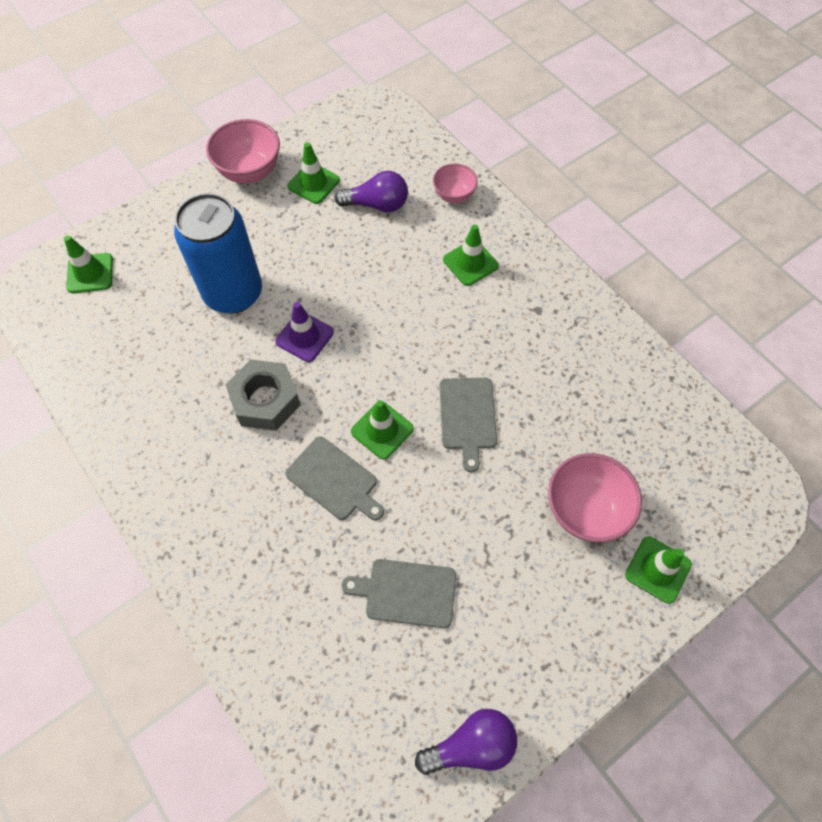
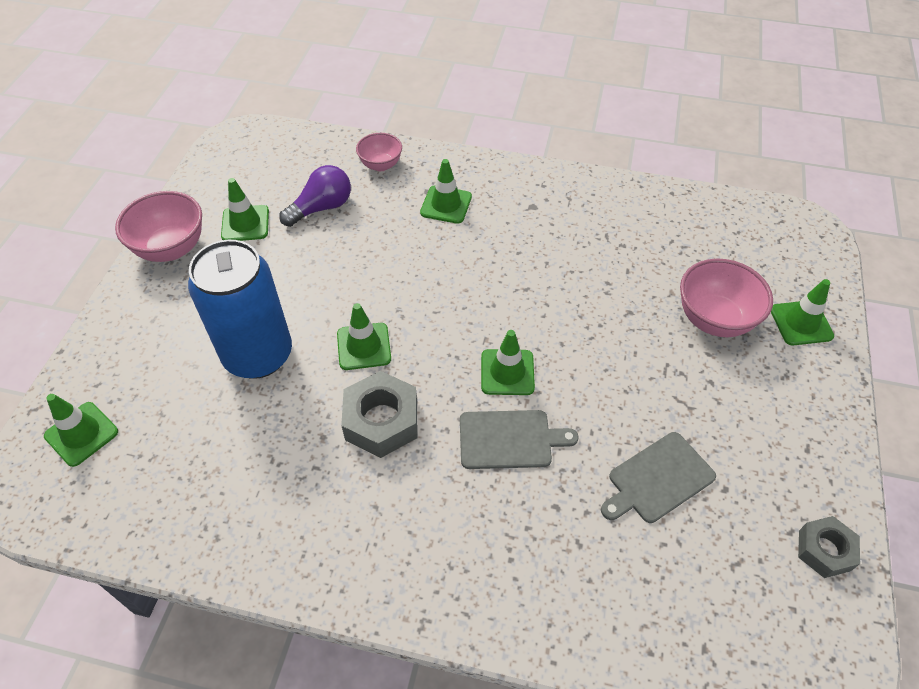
camera: 40 degrees left, 10 degrees down
(304, 337) = (364, 346): purple traffic cone -> green traffic cone
(467, 417) = (562, 315): grey cutting board -> none
(471, 745) = (824, 550): purple light bulb -> grey nut

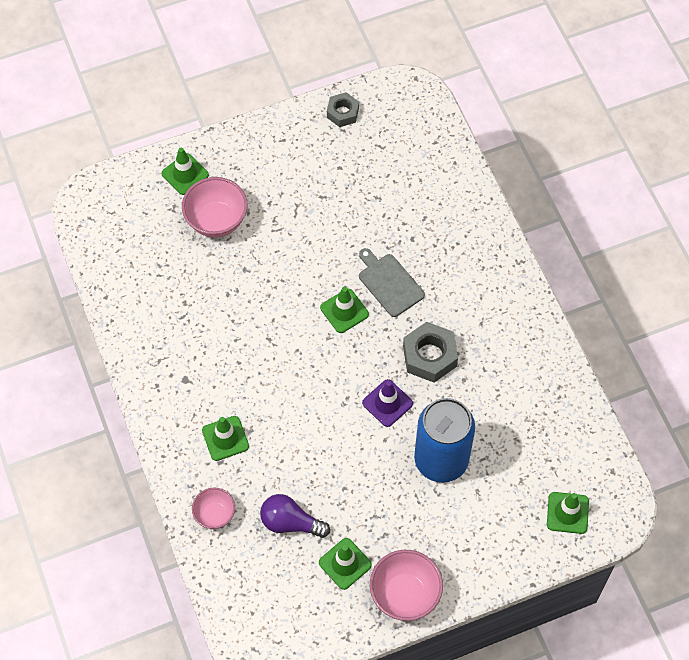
camera: 125 degrees left, 10 degrees up
(364, 346) = (387, 403): green traffic cone -> purple traffic cone
(658, 479) = (358, 200): grey cutting board -> none

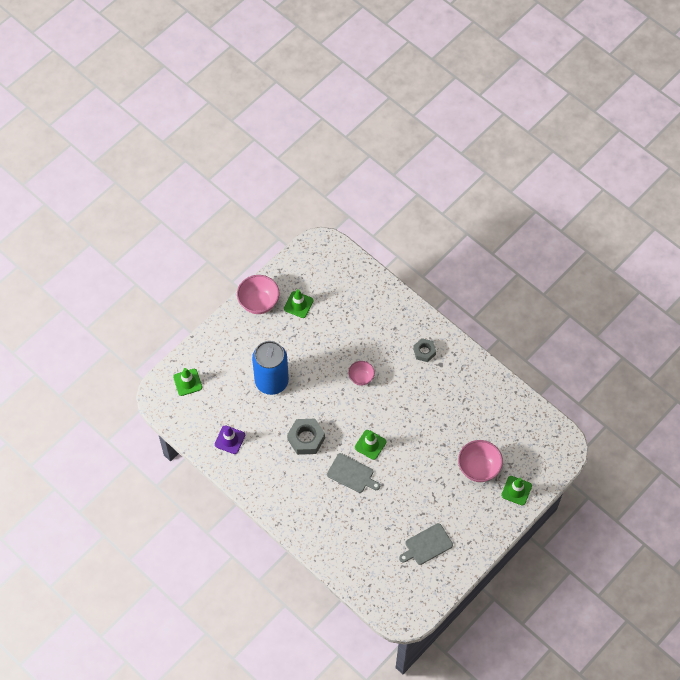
camera: 155 degrees right, 0 degrees up
(215, 515) = (382, 300): pink bowl -> pink bowl (361, 378)
(225, 438) = (399, 342): green traffic cone -> none
(290, 522) = (339, 313): purple light bulb -> none
(337, 158) = (427, 545): none -> grey cutting board
(342, 113) = (440, 580): grey nut -> grey nut (424, 352)
(387, 403) = (317, 400): purple traffic cone -> purple traffic cone (230, 440)

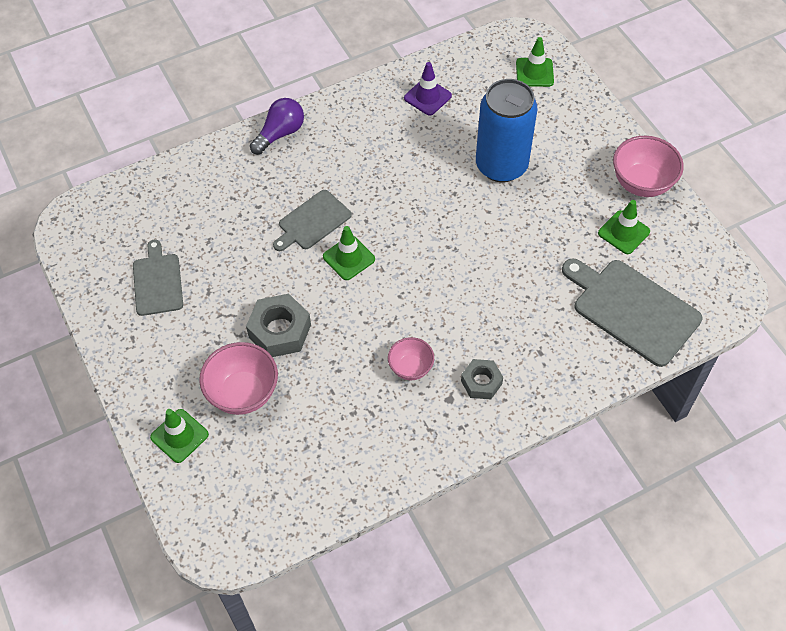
camera: 110 degrees right, 5 degrees down
(290, 518) = (280, 133): none -> purple light bulb
(306, 439) = (392, 182): grey nut -> grey nut (280, 331)
(350, 289) = (632, 309): none -> grey cutting board
(361, 378) = (466, 279): pink bowl -> pink bowl (410, 368)

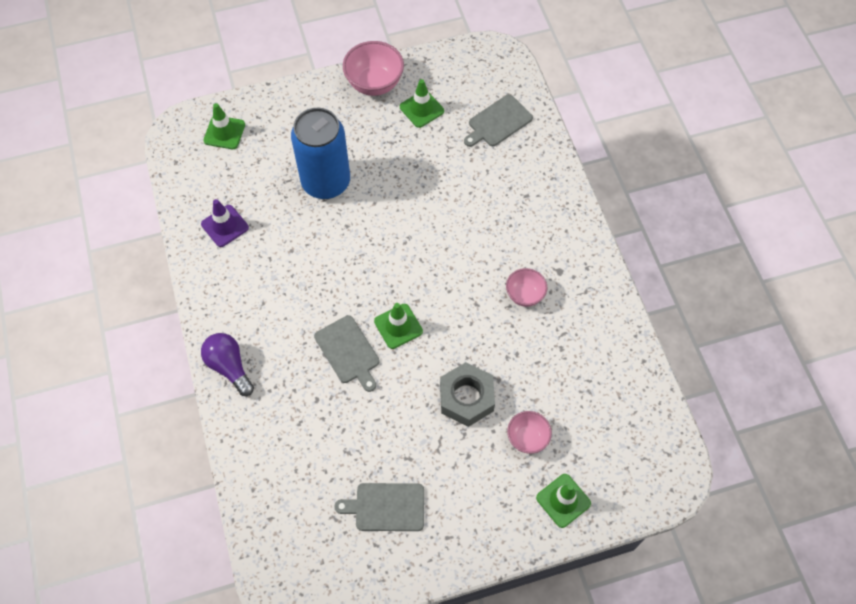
camera: 80 degrees left, 5 degrees up
(243, 393) = (527, 438): pink bowl -> pink bowl, size x0.61
(481, 382) = (547, 244): grey nut -> none
(632, 309) = (498, 122): grey cutting board -> grey cutting board, size x0.61

